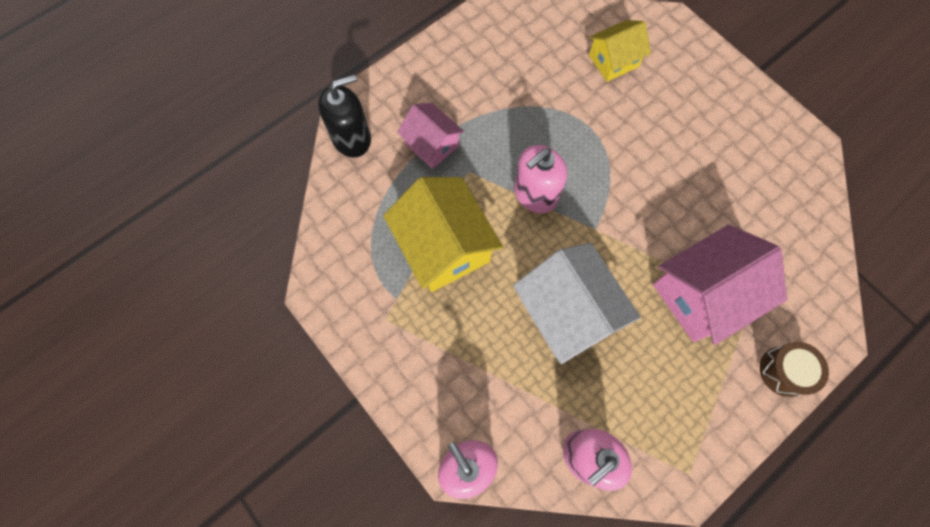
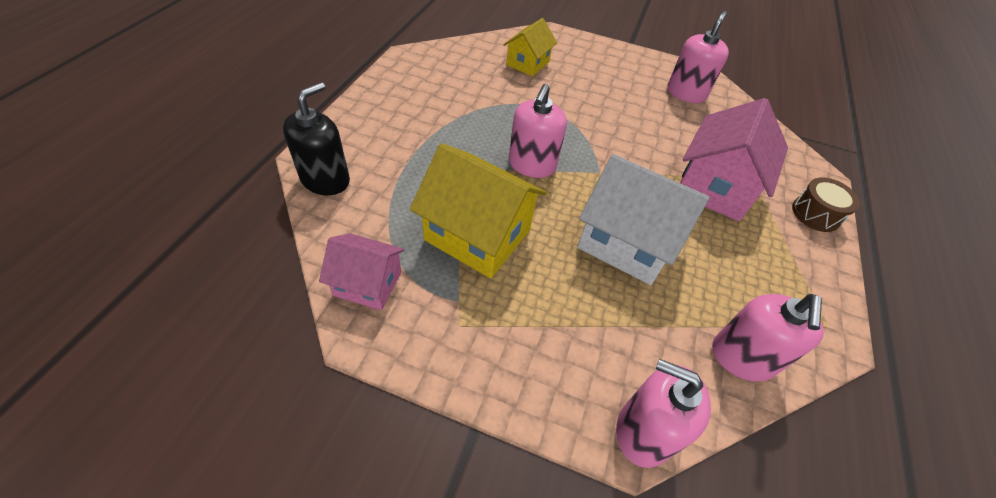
camera: 35 degrees left, 20 degrees down
(432, 145) = (412, 160): pink house -> pink house (368, 283)
(768, 167) = (686, 93): none -> pink soap dispenser

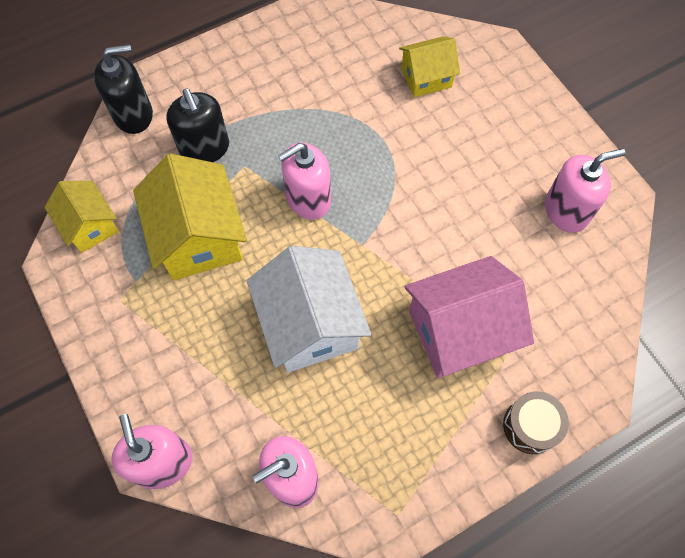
camera: 45 degrees right, 15 degrees up
(368, 283) = (90, 226): pink house -> yellow house
(416, 173) = (205, 148): none -> black soap dispenser

